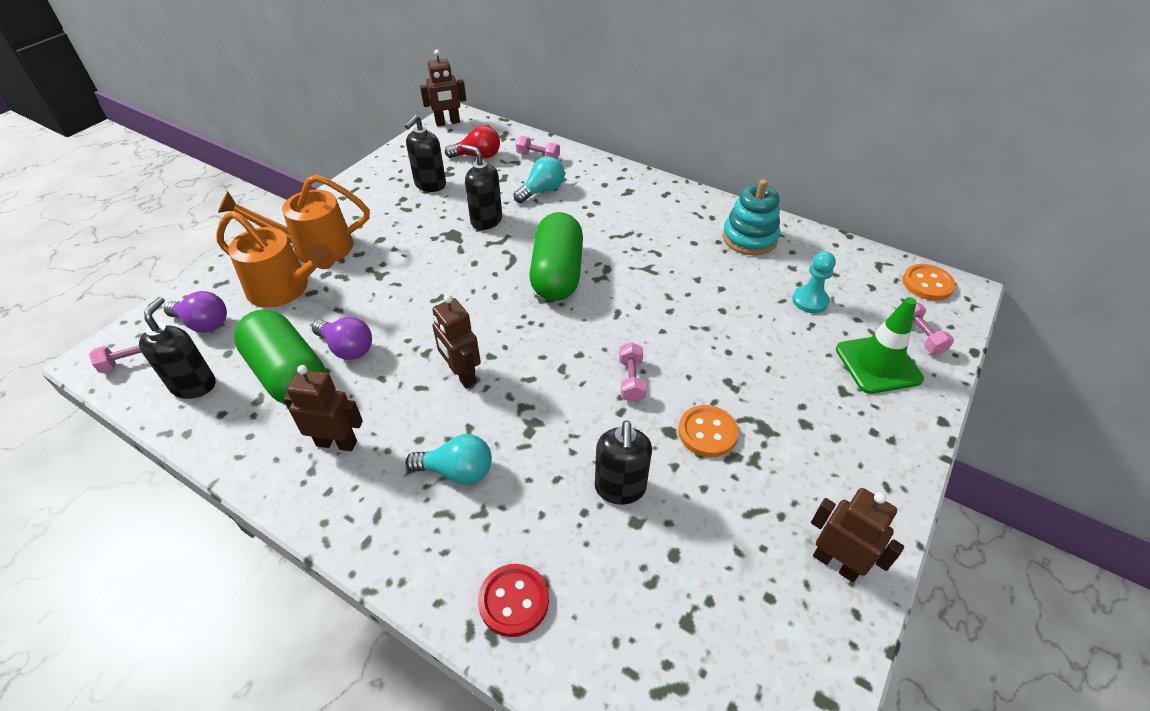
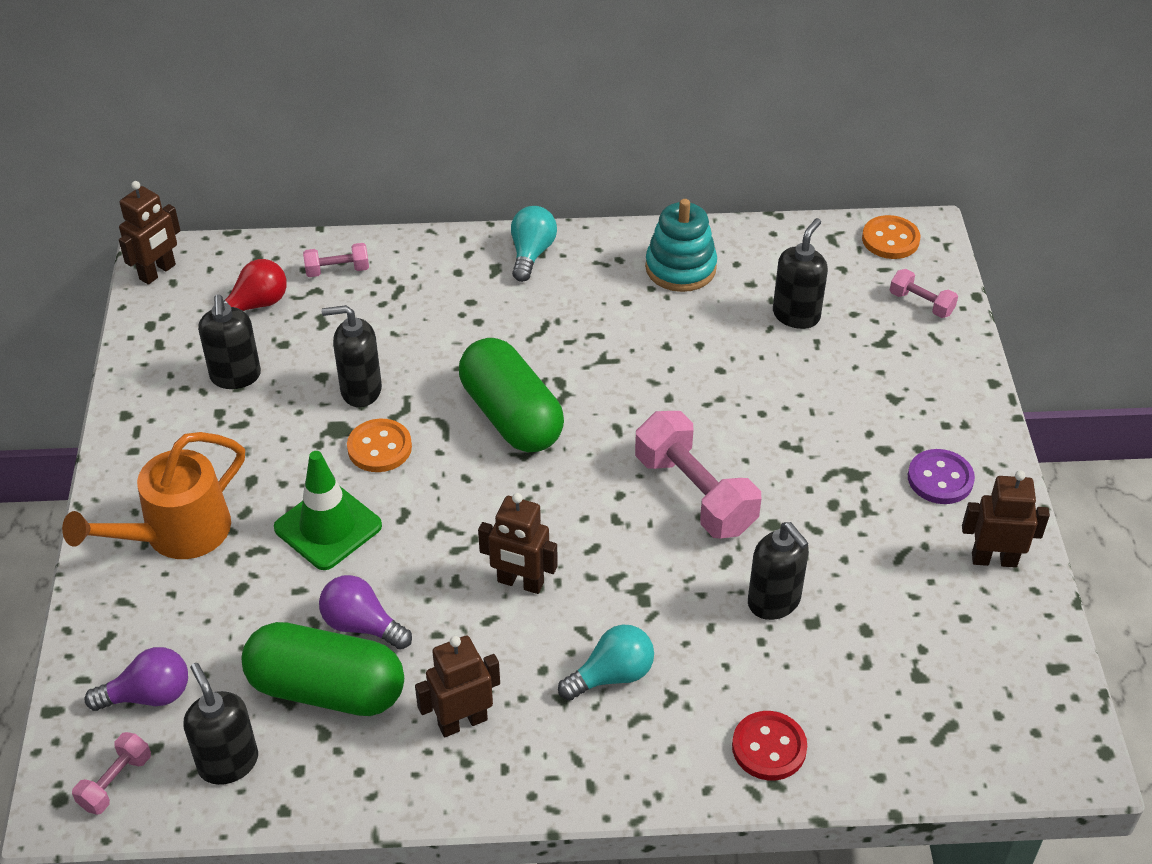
camera: 35 degrees left, 0 degrees up
(285, 289) = (204, 602): orange watering can -> none
(347, 348) = (362, 625): purple light bulb -> purple light bulb turned 150 degrees counterclockwise
(542, 191) = (390, 317): turquoise light bulb -> turquoise light bulb (531, 253)
(631, 380) = (695, 494): pink dumbbell -> pink dumbbell, size x1.99
(707, 432) = (807, 506): orange button -> orange button (379, 447)
(810, 301) = (796, 315): turquoise pawn -> black soap dispenser
(836, 470) = (940, 479): none -> purple button
(878, 364) = (904, 354): green traffic cone -> green traffic cone (328, 527)

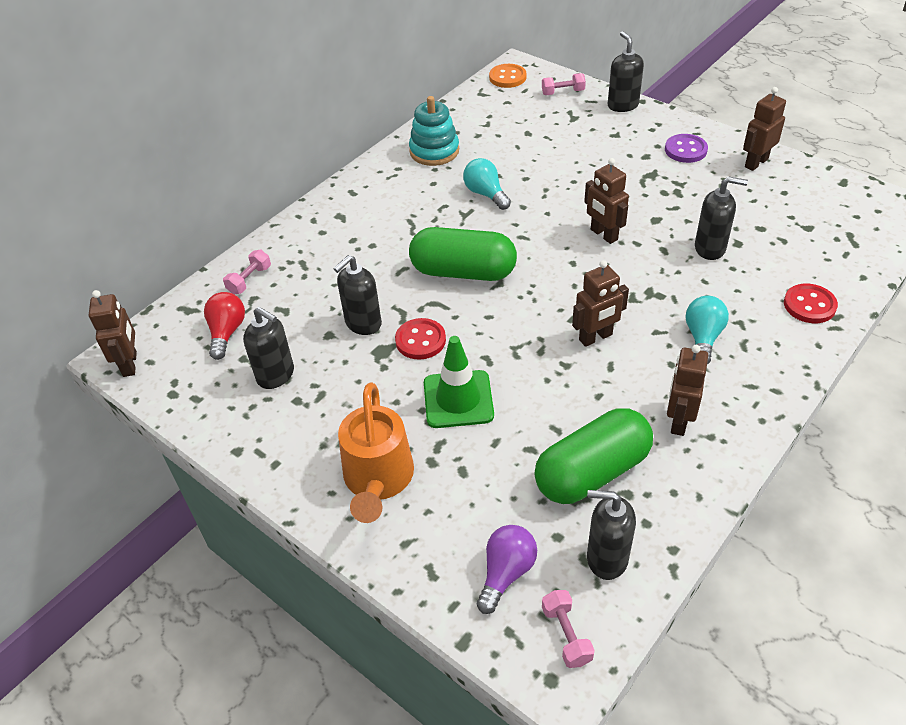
camera: 45 degrees left, 0 degrees up
(362, 625) = (556, 427): purple light bulb -> none
(379, 447) = (420, 340): orange button -> red button
(531, 253) = (348, 196): turquoise light bulb -> turquoise light bulb (486, 194)
(695, 494) = (603, 235): pink dumbbell -> brown robot
(796, 315) = (519, 133): black soap dispenser -> black soap dispenser (622, 105)

